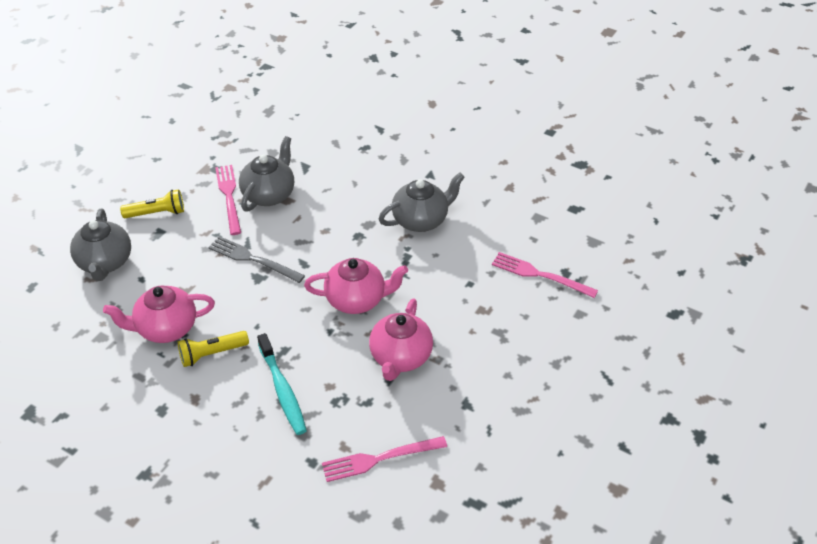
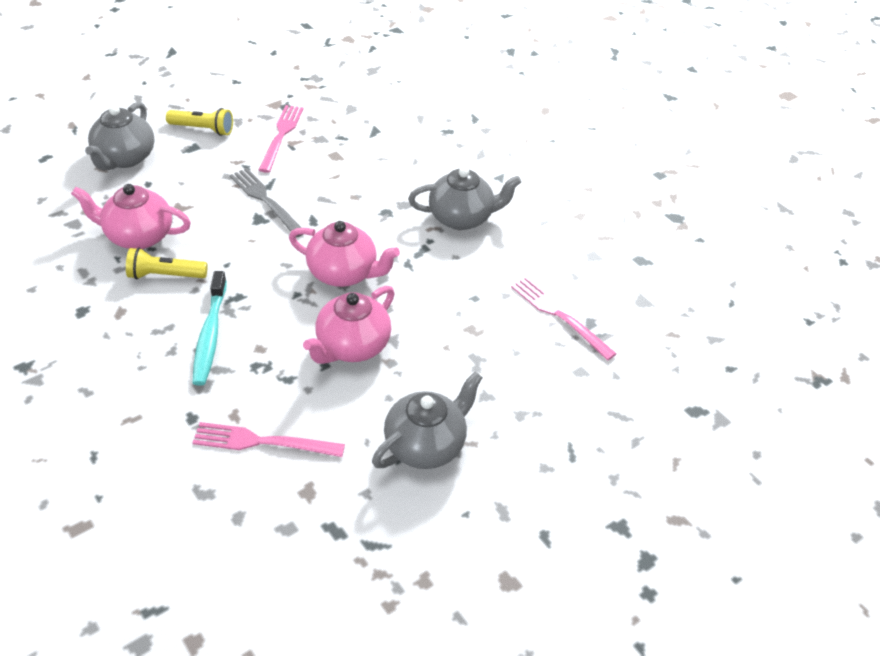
camera: 20 degrees right, 0 degrees up
(269, 194) = (322, 145): grey teapot -> grey teapot (426, 445)

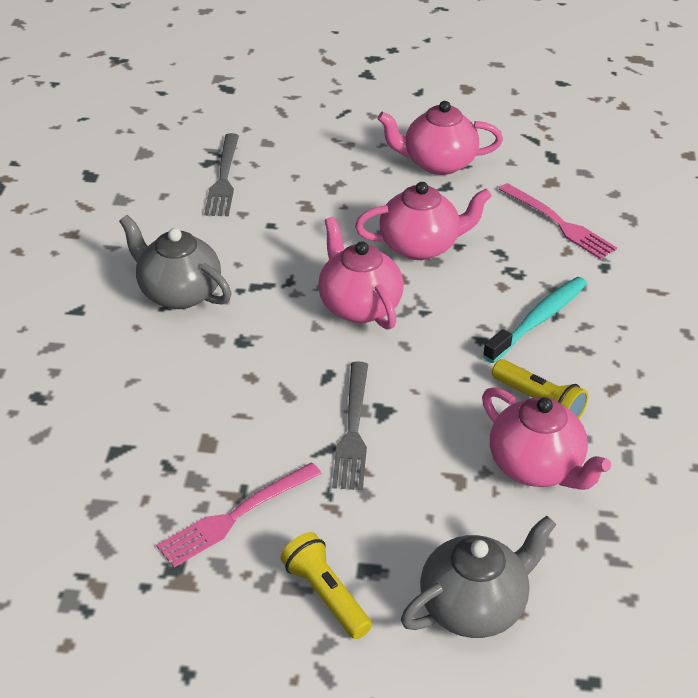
camera: 135 degrees left, 5 degrees down
(426, 445) = (438, 163): grey teapot -> pink teapot
(559, 315) = (223, 178): pink fork -> grey fork

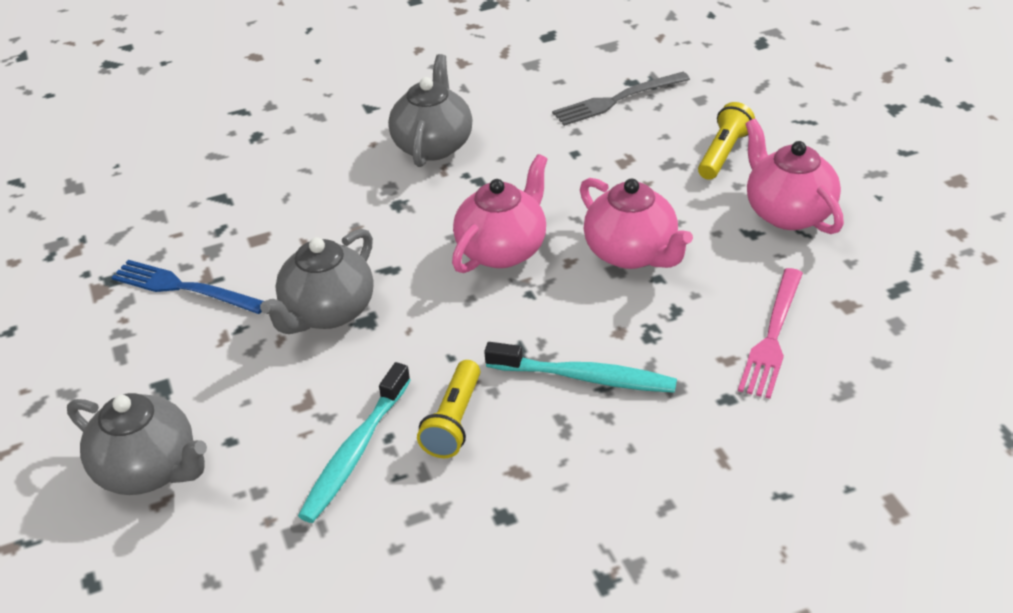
camera: 65 degrees right, 0 degrees up
(235, 516) = (183, 288): pink fork -> blue fork
(326, 595) = (120, 373): yellow flashlight -> yellow flashlight (723, 153)
(353, 430) = (327, 312): grey fork -> grey teapot
(536, 467) = (356, 451): pink teapot -> turquoise toothbrush

